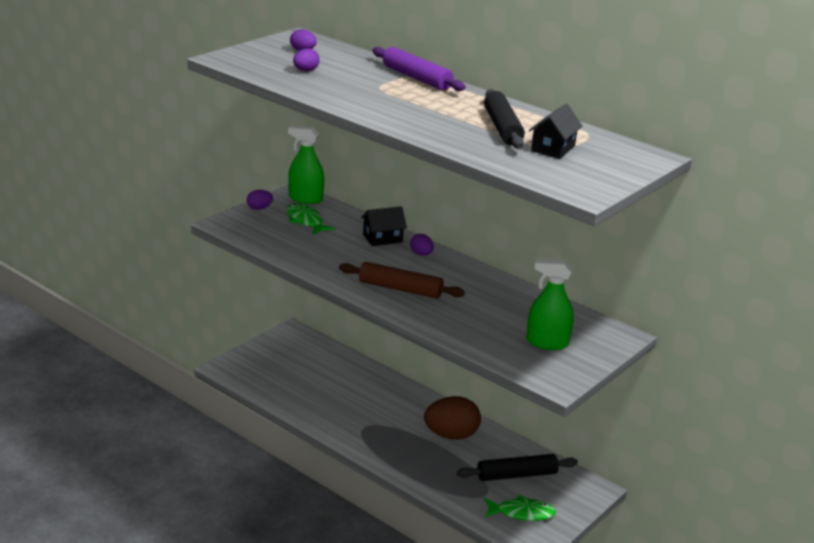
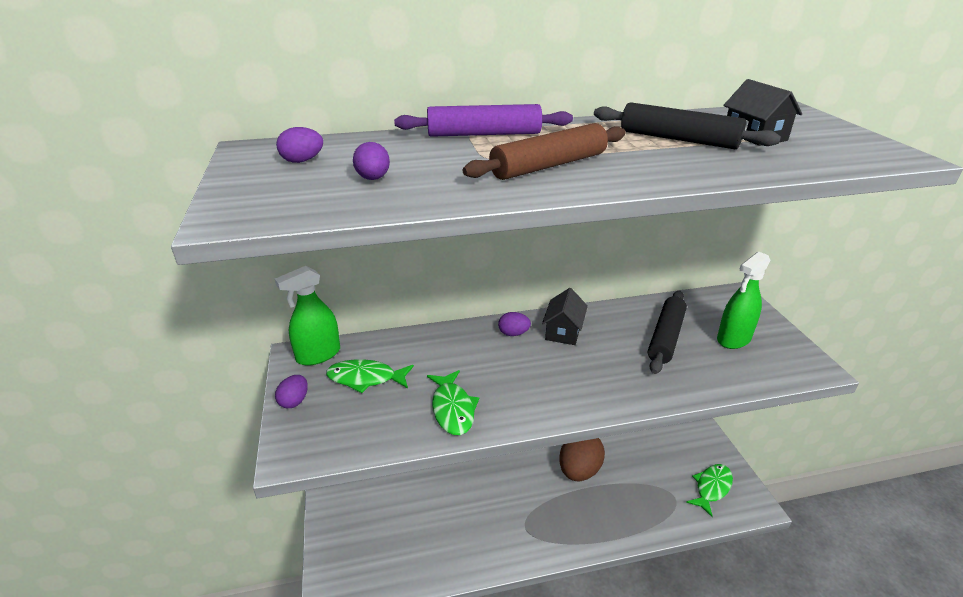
camera: 50 degrees left, 5 degrees up
(317, 256) = (452, 409): none -> green fish
(382, 238) = (459, 343): black house -> black house (563, 331)
(400, 289) = (574, 380): brown rolling pin -> brown rolling pin (549, 166)
(516, 475) = (658, 461): black rolling pin -> black rolling pin (665, 337)

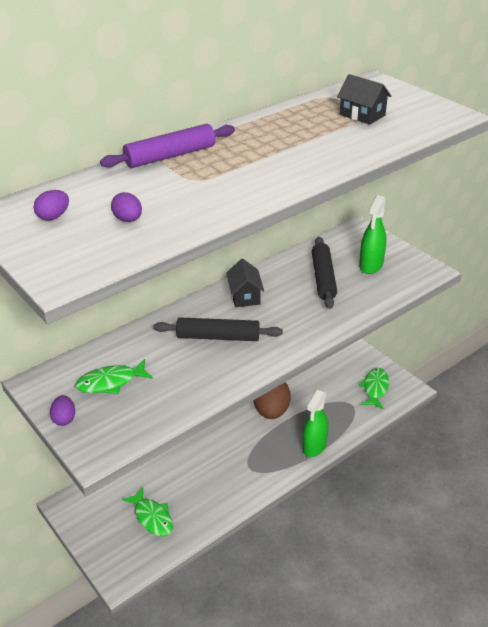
camera: 25 degrees left, 5 degrees up
(318, 355) = (54, 377): green spray bottle -> green spray bottle (314, 446)
(452, 409) = (197, 382): green fish -> green fish (152, 517)
(513, 333) = (207, 309): purple egg -> none
(549, 166) = (243, 177): brown rolling pin -> none
(678, 139) = (314, 130): black rolling pin -> black rolling pin (218, 337)

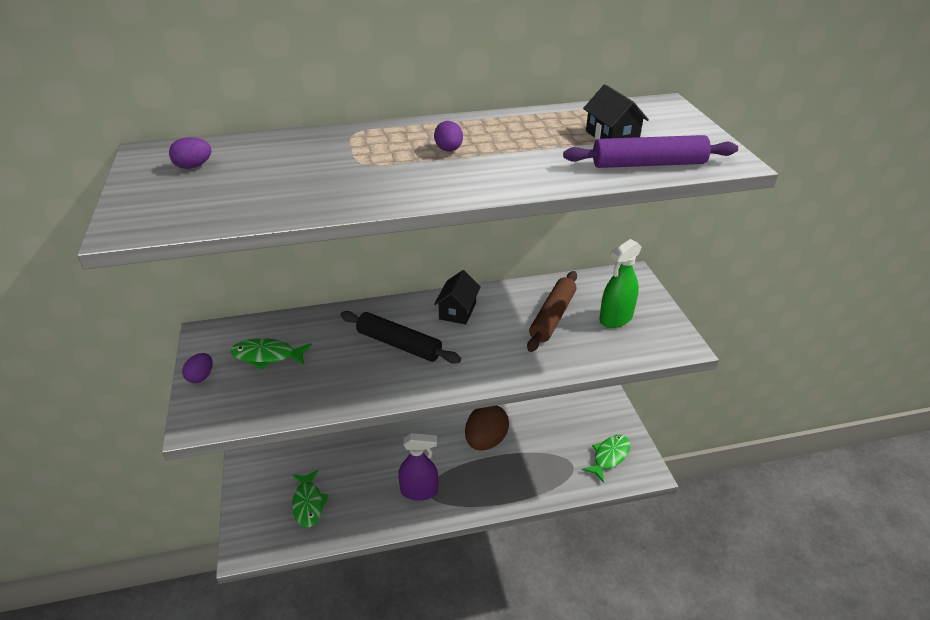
camera: 25 degrees right, 0 degrees up
(128, 220) = (253, 186): purple egg -> purple egg (449, 150)
(170, 156) = (364, 134): purple rolling pin -> purple rolling pin (648, 164)
(242, 470) = (419, 491): none -> purple spray bottle
(314, 446) = (506, 494): green spray bottle -> none
(323, 278) = (552, 317): black rolling pin -> brown rolling pin

